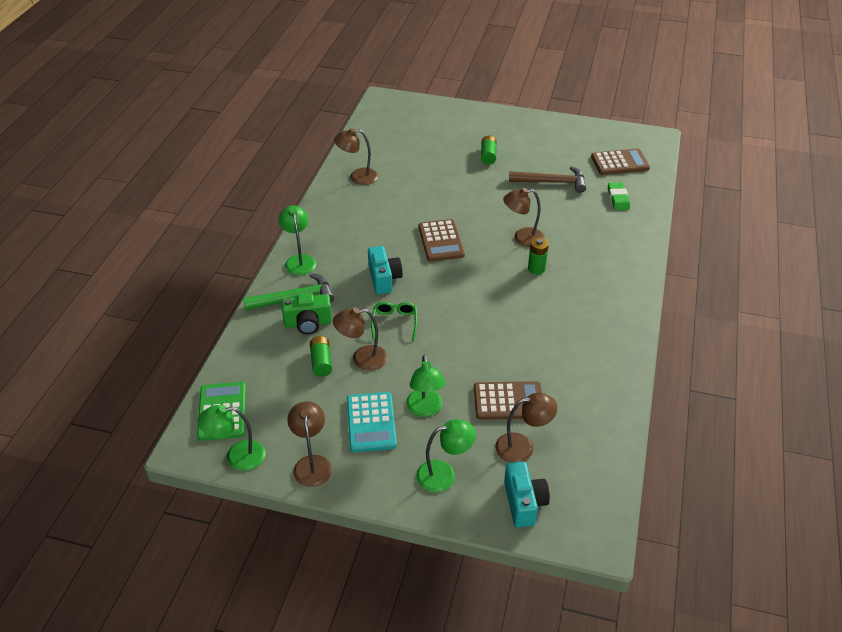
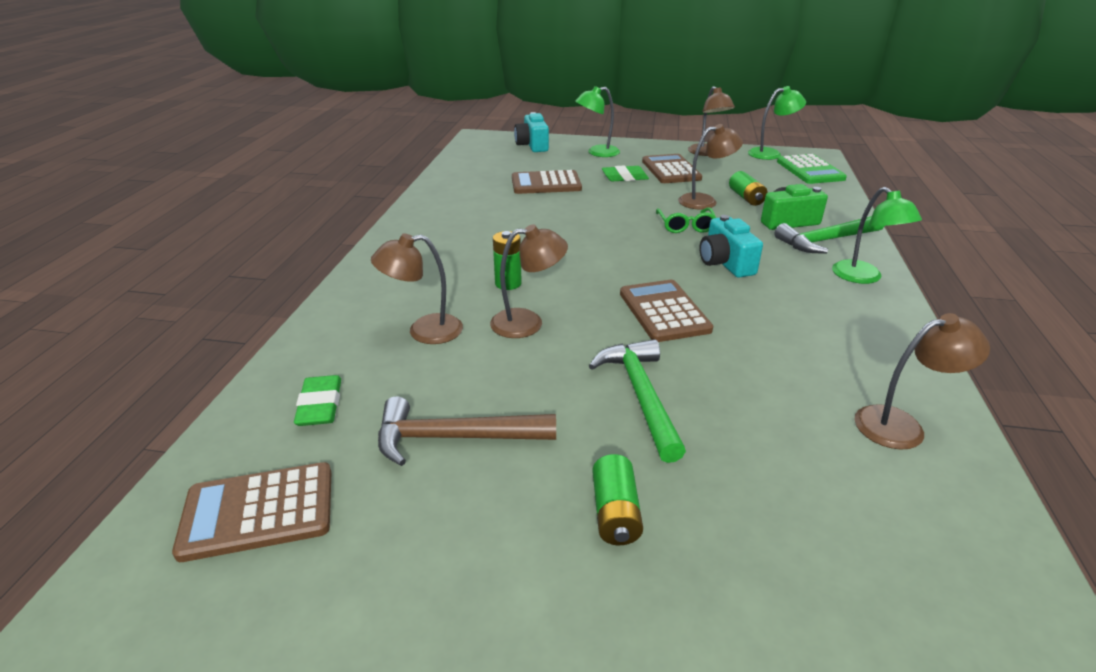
camera: 175 degrees right, 10 degrees down
(371, 422) = (671, 170): turquoise calculator -> brown calculator
(425, 409) = (624, 177): green lamp -> green eraser
(468, 195) = (640, 396): none -> green hammer
(522, 446) = (532, 164): brown lamp -> brown lamp (424, 331)

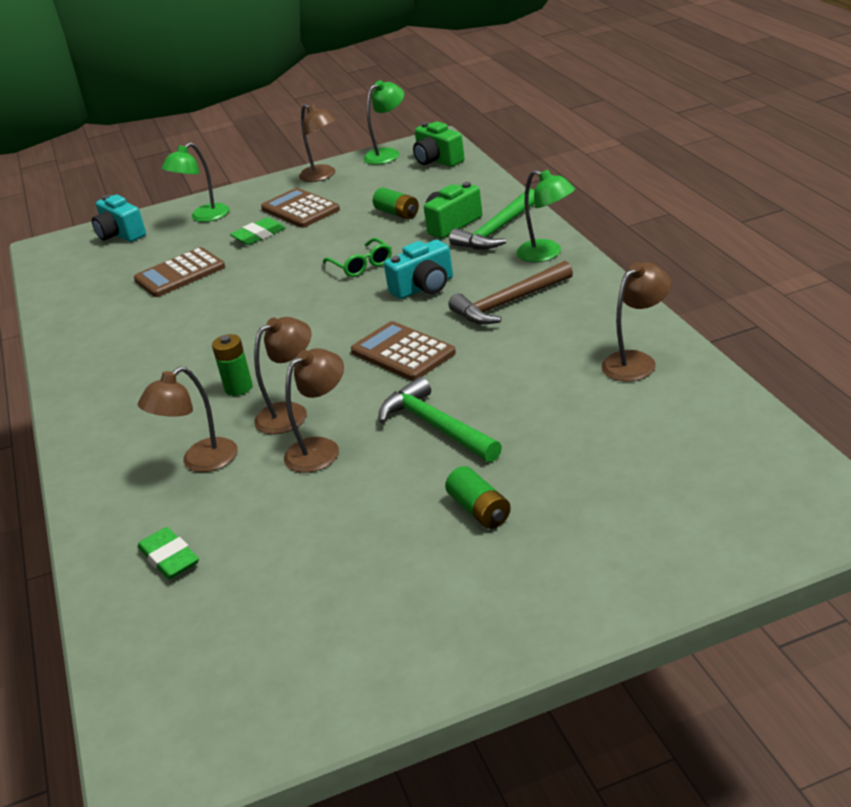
camera: 25 degrees left, 0 degrees up
(258, 511) = (205, 644): brown calculator -> none
(455, 438) = (314, 524): brown hammer -> brown hammer (509, 303)
(705, 201) = (360, 232): brown lamp -> brown lamp (321, 449)
(725, 263) = (424, 287): turquoise camera -> turquoise camera turned 75 degrees counterclockwise
(810, 170) = (437, 160): green calculator -> green camera

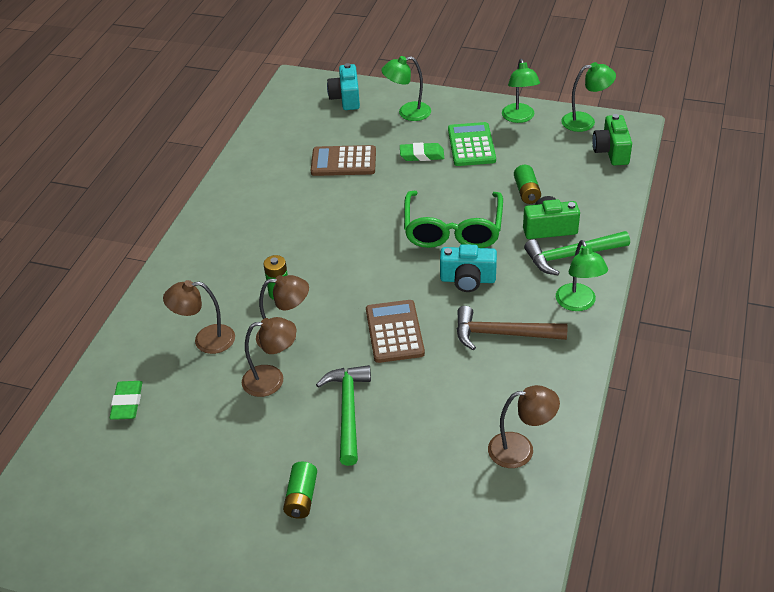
camera: 35 degrees right, 10 degrees up
(300, 209) = (471, 145): brown calculator -> green calculator
(322, 176) = (519, 118): brown lamp -> green lamp
(361, 265) = (453, 229): green glasses -> green glasses, size x1.96

